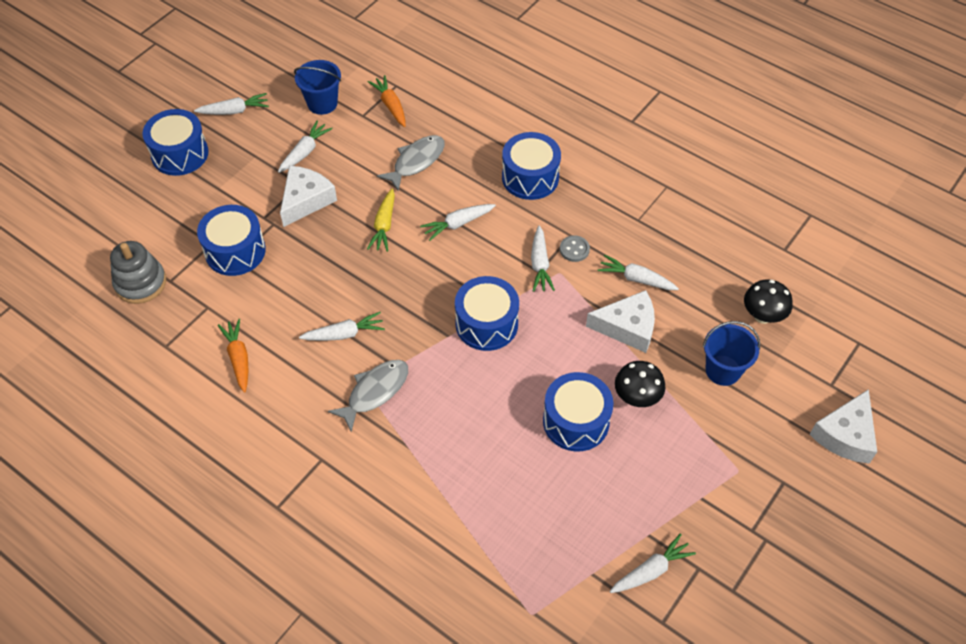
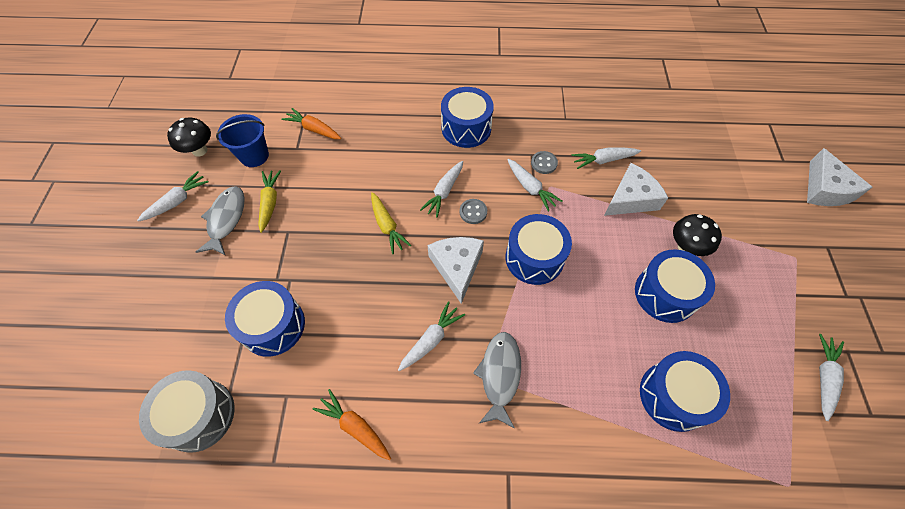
camera: 35 degrees left, 5 degrees up
(140, 283) = (199, 415): grey stacking toy -> grey drum
(180, 154) = (150, 266): blue drum -> blue drum (673, 396)
(305, 152) = (270, 203): white carrot -> yellow carrot
(305, 200) = (303, 243): white cheese -> white cheese (457, 267)
(416, 162) = (370, 162): grey fish -> grey fish (226, 219)
(468, 255) = (473, 212): none -> grey button
(723, 370) = (716, 191): blue bucket -> none
(762, 316) = (702, 139): black mushroom -> black mushroom (199, 150)

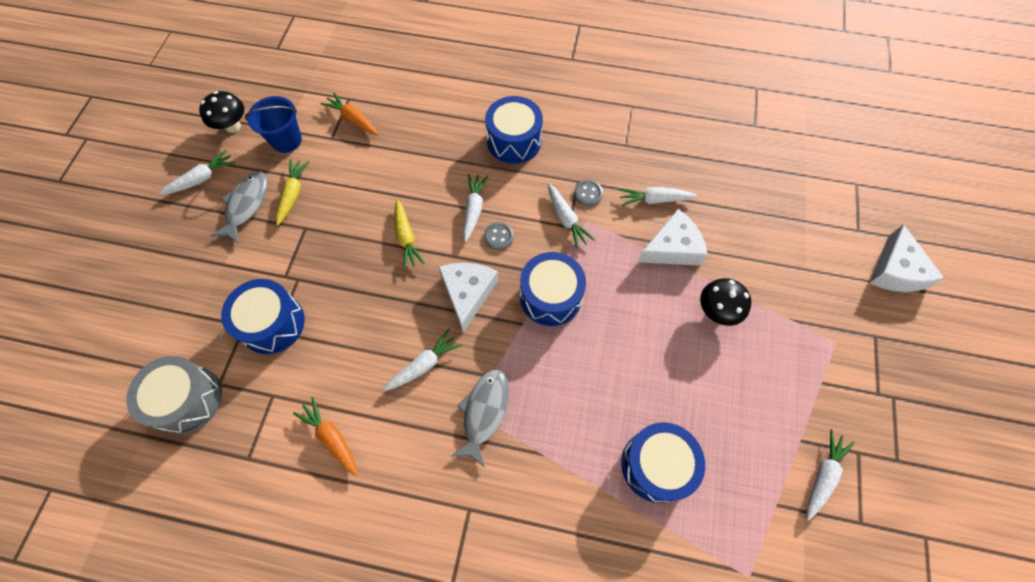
camera: 10 degrees right, 5 degrees up
(444, 192) = (473, 210): white carrot -> white carrot turned 150 degrees clockwise
(665, 294) = (679, 358): blue drum -> none

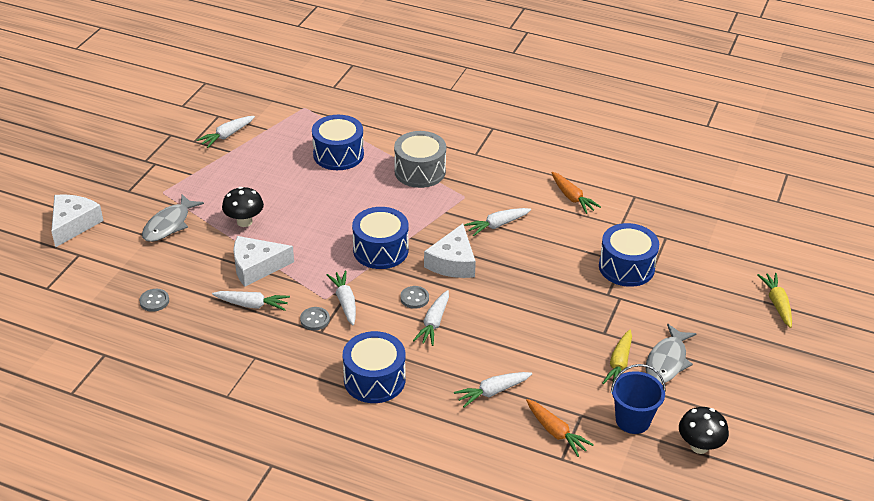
camera: 170 degrees left, 25 degrees down
(187, 399) = (688, 232): grey drum -> grey drum (420, 171)
(202, 179) = (721, 394): white carrot -> white carrot (492, 392)
(406, 238) = (504, 310): yellow carrot -> yellow carrot (777, 304)
(484, 412) = (454, 194): grey fish -> grey fish (169, 224)
(747, 187) = (154, 301): none -> grey button

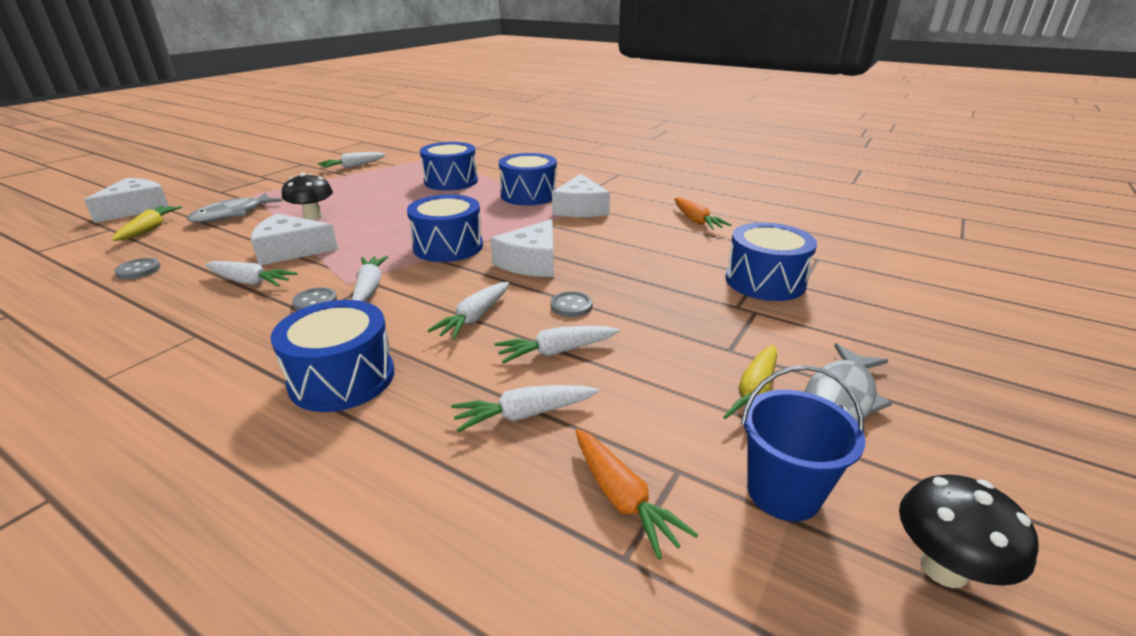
camera: 10 degrees right, 10 degrees down
(414, 298) = (463, 291): grey button -> grey button (571, 306)
(420, 171) = (528, 195): grey drum -> blue drum
(472, 188) = (580, 208): none -> white cheese
(497, 225) = (600, 236): white carrot -> white carrot (556, 351)
(777, 304) = (1011, 336): yellow carrot -> yellow carrot (150, 229)

